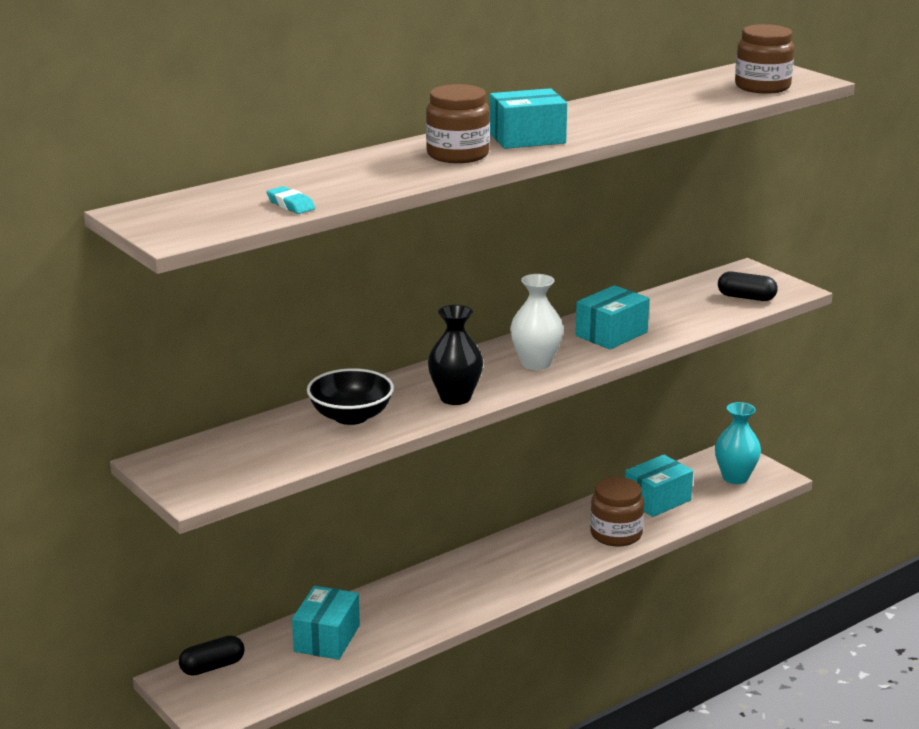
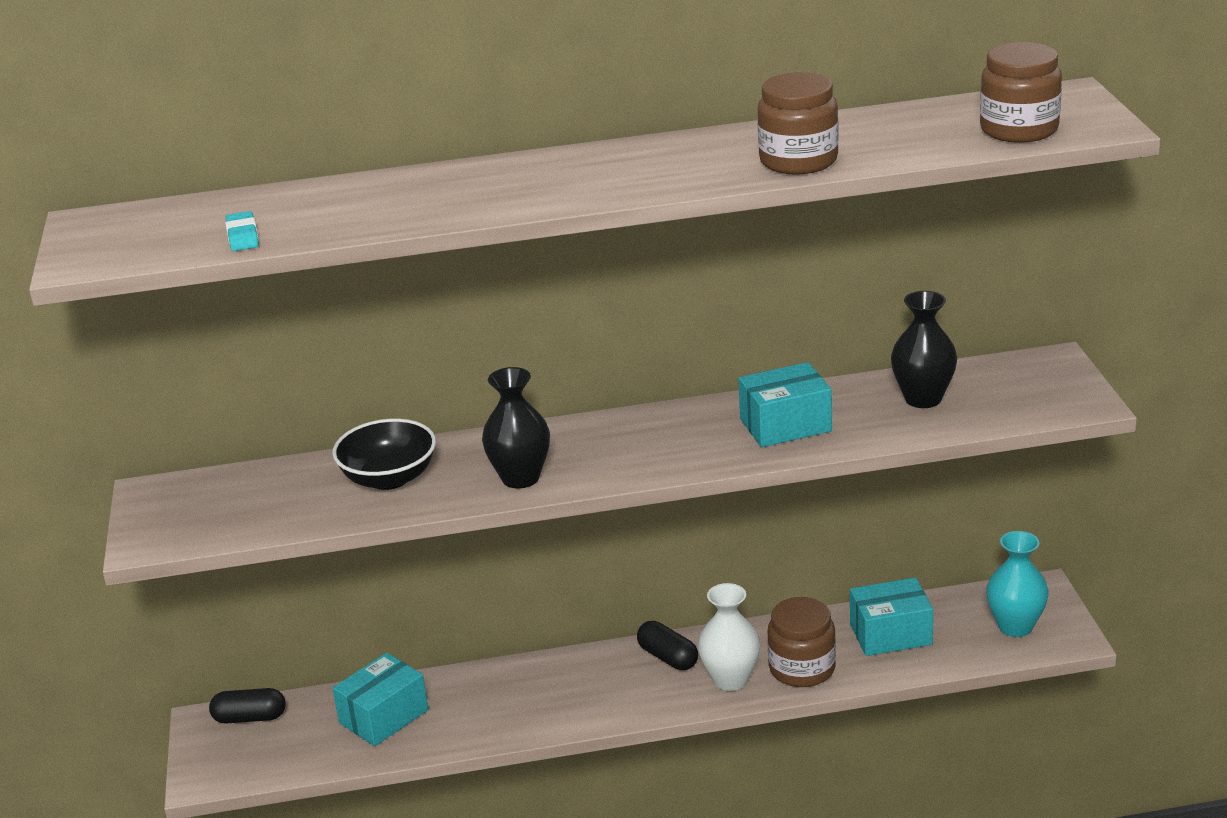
camera: 30 degrees right, 5 degrees up
(457, 154) = (507, 189): brown jar -> brown jar (798, 161)
(527, 138) = (616, 175): turquoise box -> none
(536, 363) = (655, 449): white vase -> white vase (730, 680)
(687, 304) = (923, 399): none -> black vase
(746, 297) = (1010, 403): black capsule -> black capsule (668, 657)

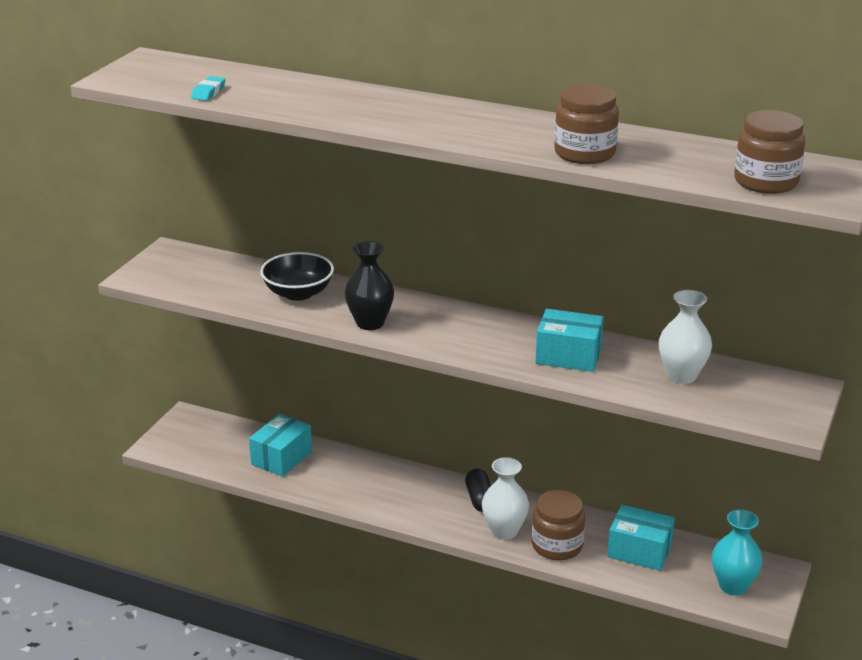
camera: 30 degrees right, 0 degrees up
(250, 718) = (211, 425): black capsule -> none
(384, 716) = (281, 458): turquoise box -> turquoise box turned 45 degrees counterclockwise
(923, 399) = (681, 376): black vase -> white vase

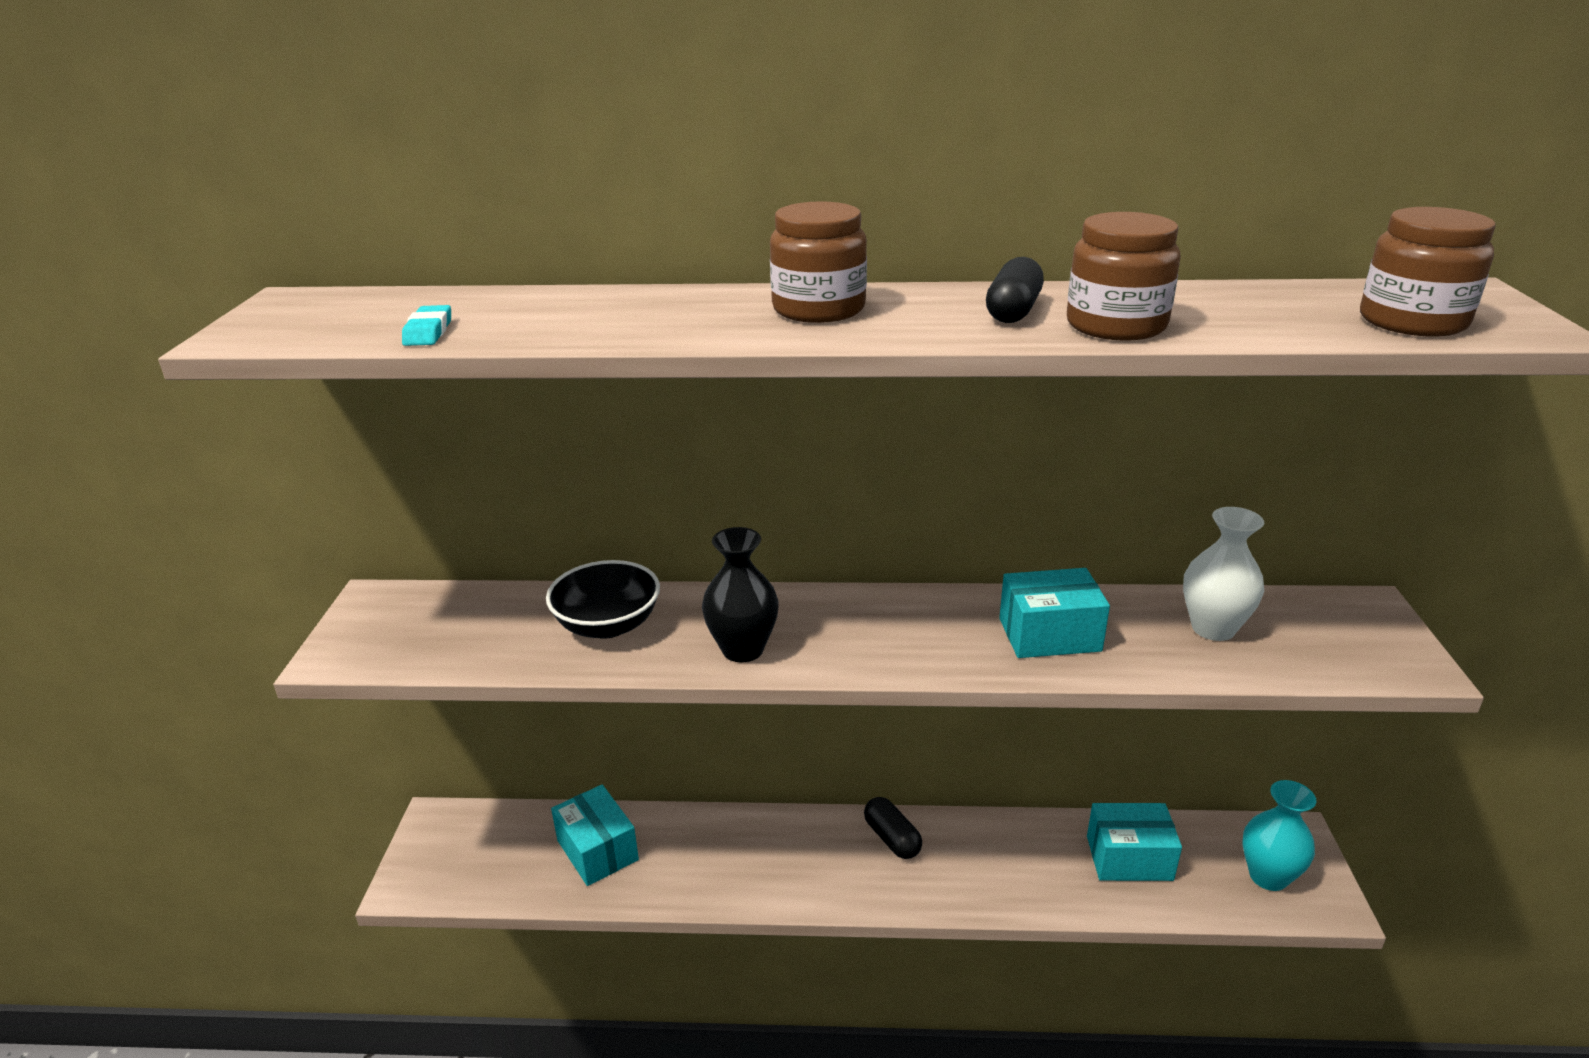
camera: 20 degrees left, 0 degrees up
(281, 458) = (597, 850): turquoise box -> turquoise box turned 45 degrees counterclockwise
(504, 531) = (951, 880): white vase -> none
(538, 134) = (1013, 311): none -> black capsule
(557, 545) = (1028, 882): brown jar -> brown jar (818, 309)

